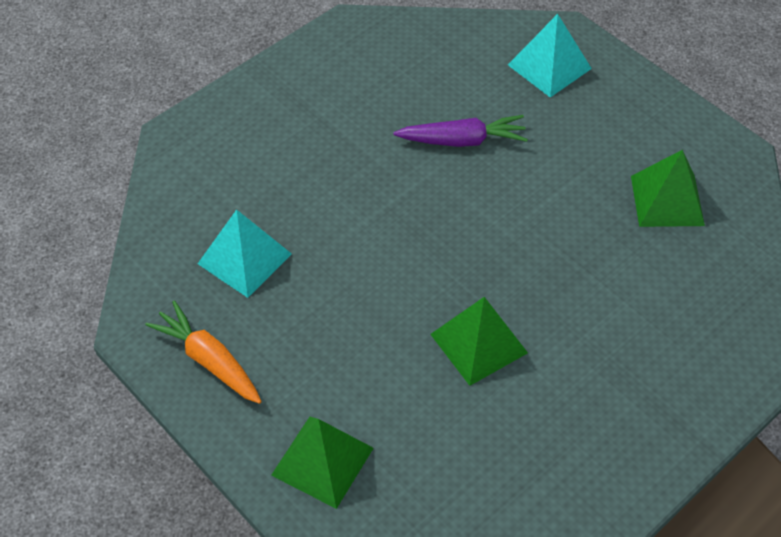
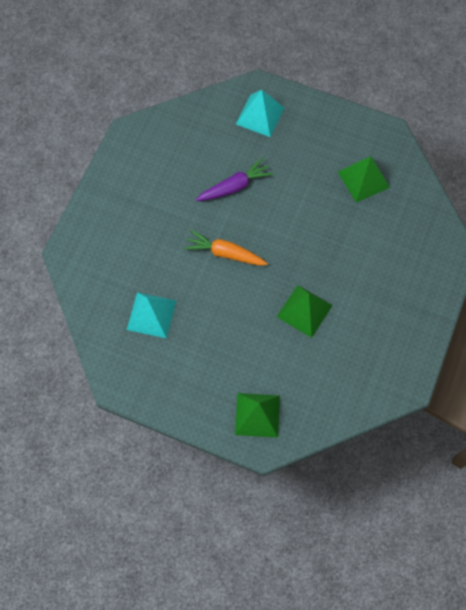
camera: 25 degrees left, 15 degrees up
(208, 360) = (165, 385): orange carrot -> orange carrot (224, 253)

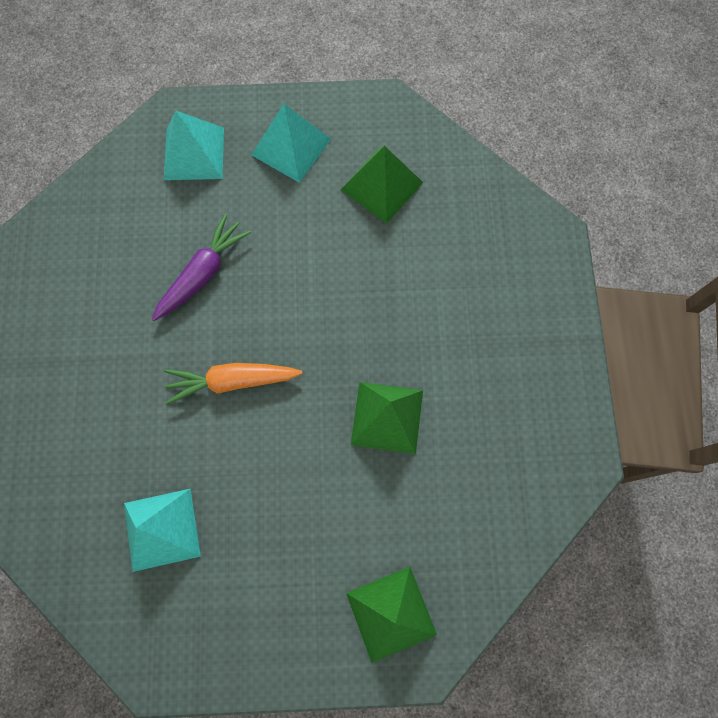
camera: 25 degrees left, 5 degrees up
(319, 135) = (291, 147): none -> turquoise pyramid

